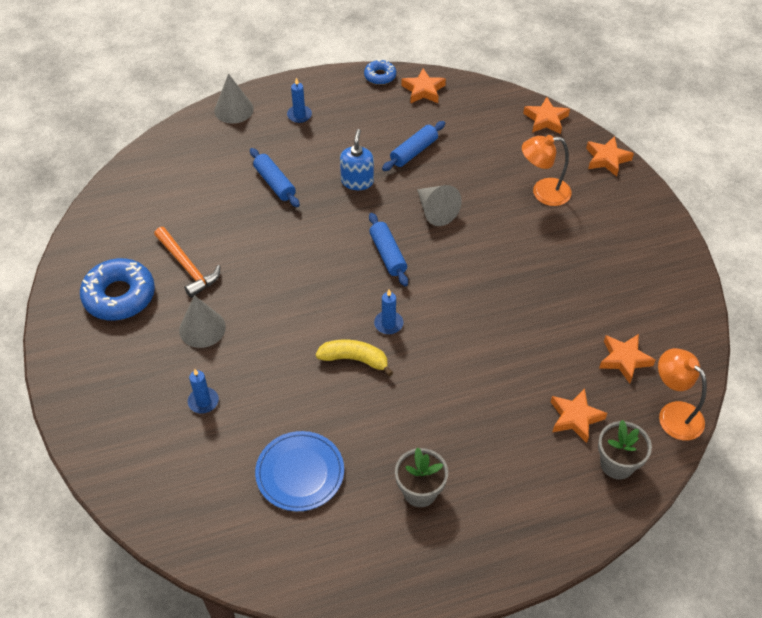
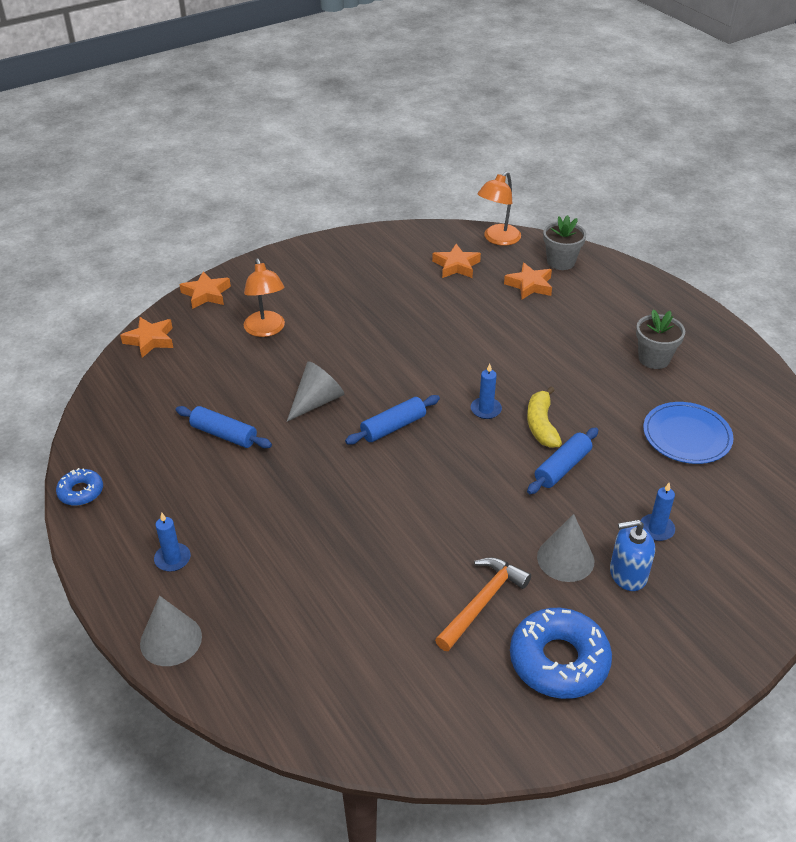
camera: 105 degrees left, 10 degrees down
(274, 183) = (310, 552): blue rolling pin -> blue rolling pin (562, 467)
(357, 181) = (286, 474): blue soap dispenser -> blue soap dispenser (627, 574)
(423, 90) = (107, 445): orange star -> none

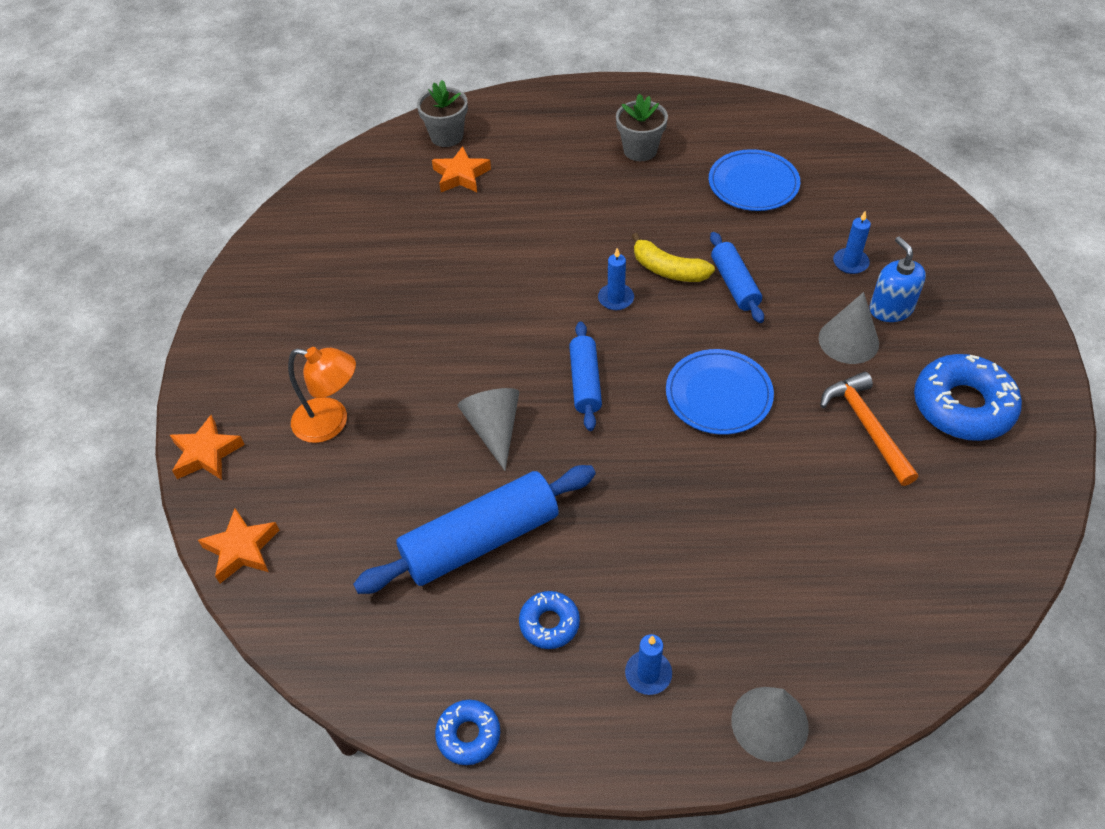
camera: 55 degrees left, 10 degrees up
(182, 494) = (549, 623): none -> blue donut
(224, 434) = (480, 540): blue rolling pin -> blue rolling pin, size x1.74
(441, 501) = (718, 394): none -> blue plate
(456, 266) = (376, 212): orange star -> none
(497, 239) = (365, 161): orange lamp -> none
(627, 574) = (891, 309): blue soap dispenser -> blue soap dispenser turned 135 degrees clockwise

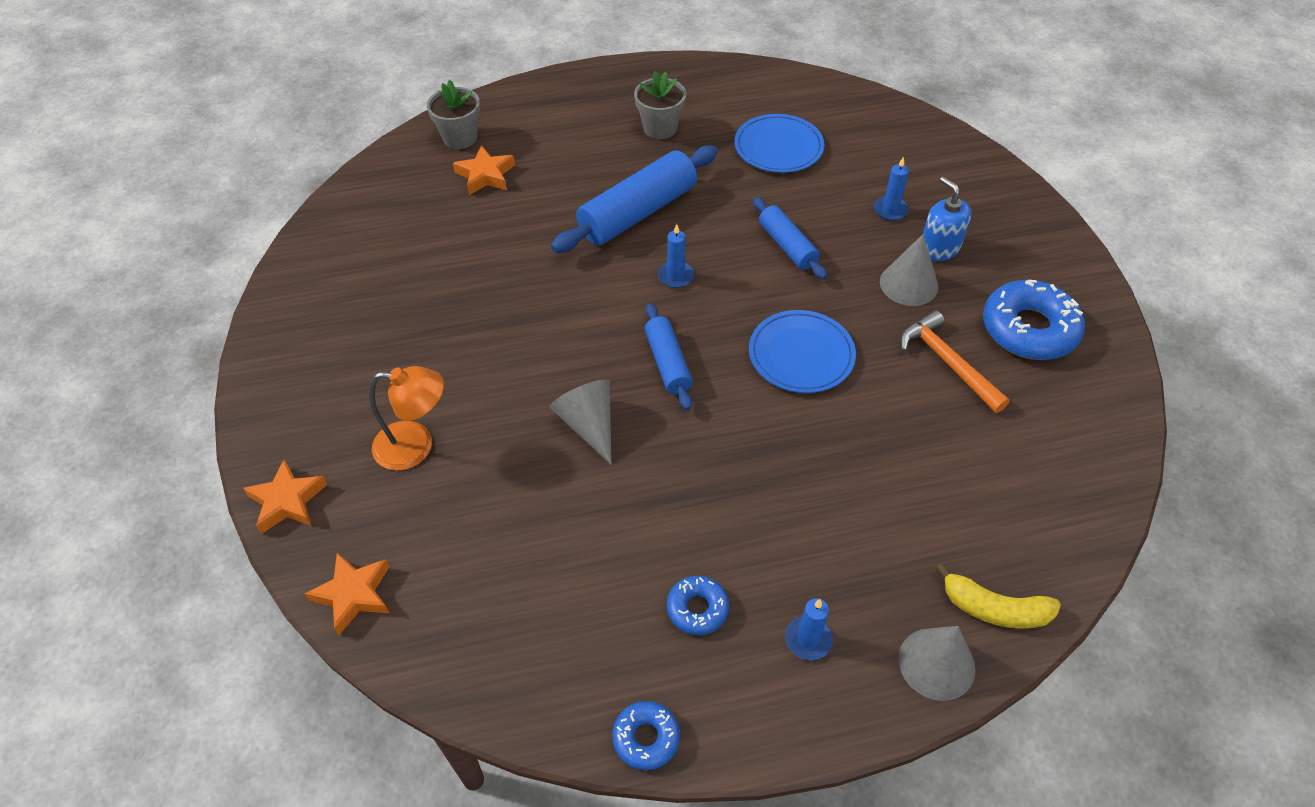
camera: 15 degrees left, 0 degrees up
(480, 540) = (605, 538): blue rolling pin -> blue rolling pin (638, 213)
(668, 270) = (719, 241): yellow banana -> yellow banana (994, 609)

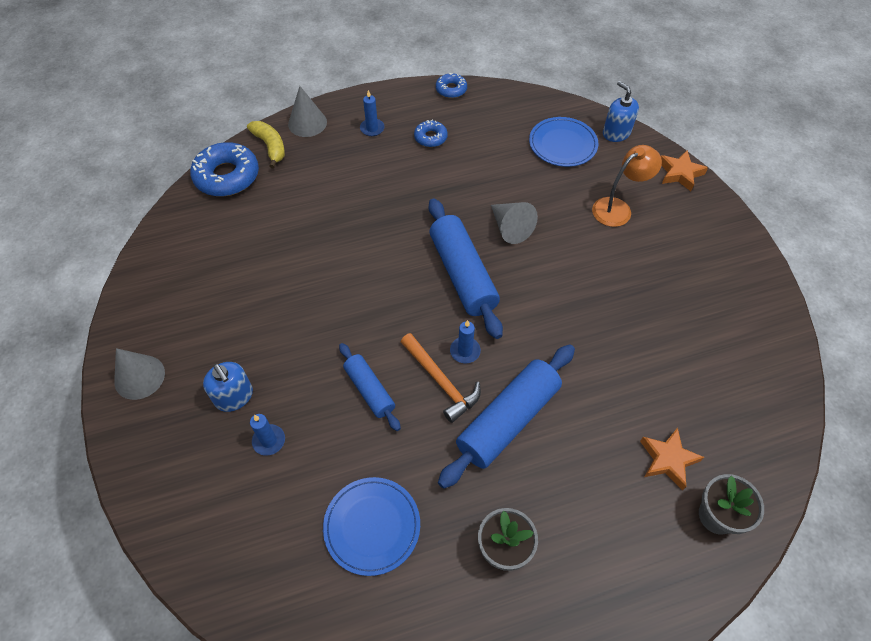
camera: 175 degrees right, 5 degrees up
(353, 594) = (616, 133): orange star -> blue soap dispenser
(416, 446) = (618, 208): orange lamp -> orange lamp turned 150 degrees clockwise
(668, 363) = (462, 274): blue rolling pin -> blue rolling pin, size x1.74
(801, 354) = (364, 287): blue plate -> blue plate (562, 144)
(908, 284) = (270, 356): grey cone -> grey cone (139, 377)
(947, 362) = (256, 288): orange hammer -> orange hammer (441, 382)
(994, 609) = (270, 146): yellow banana -> yellow banana turned 45 degrees clockwise
(1029, 329) = (185, 320): blue donut -> blue donut (227, 176)

